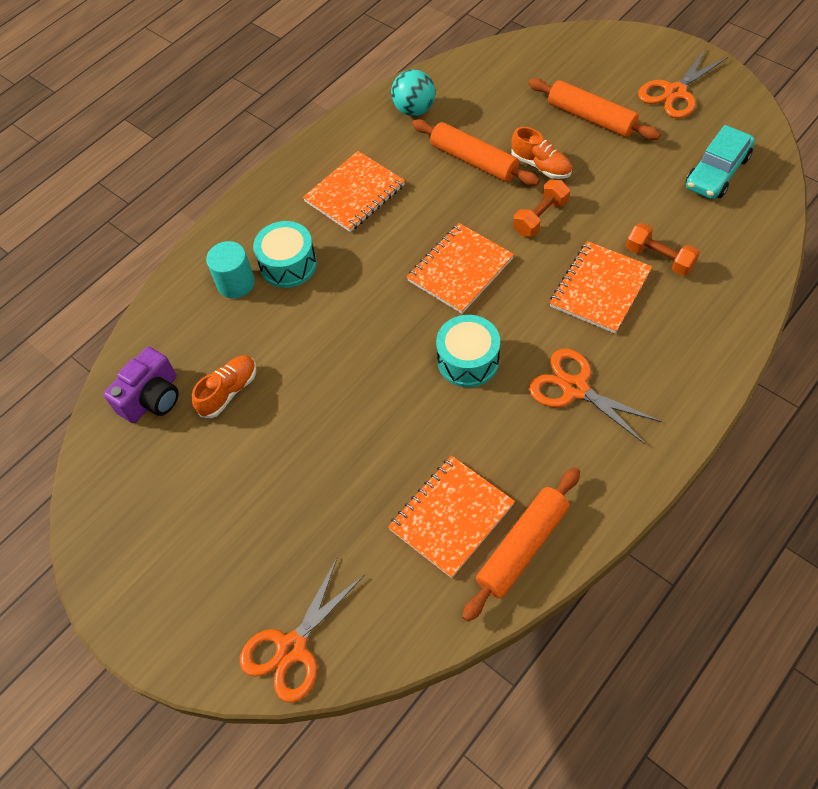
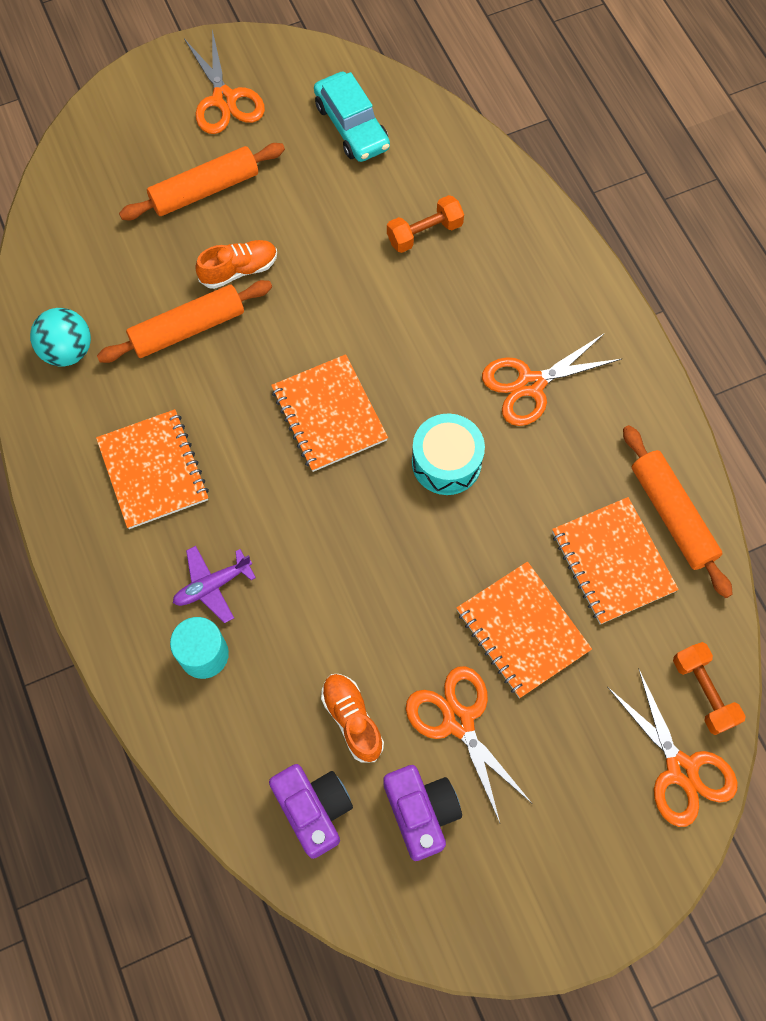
camera: 70 degrees left, 10 degrees up
(177, 467) = (421, 812): none -> purple camera
(259, 461) = (458, 721): none -> orange scissors
(288, 264) = (212, 585): turquoise drum -> purple plane
(540, 217) = (308, 306): orange dumbbell -> orange dumbbell (703, 691)
(600, 289) = (430, 302): orange notebook -> orange notebook (522, 630)

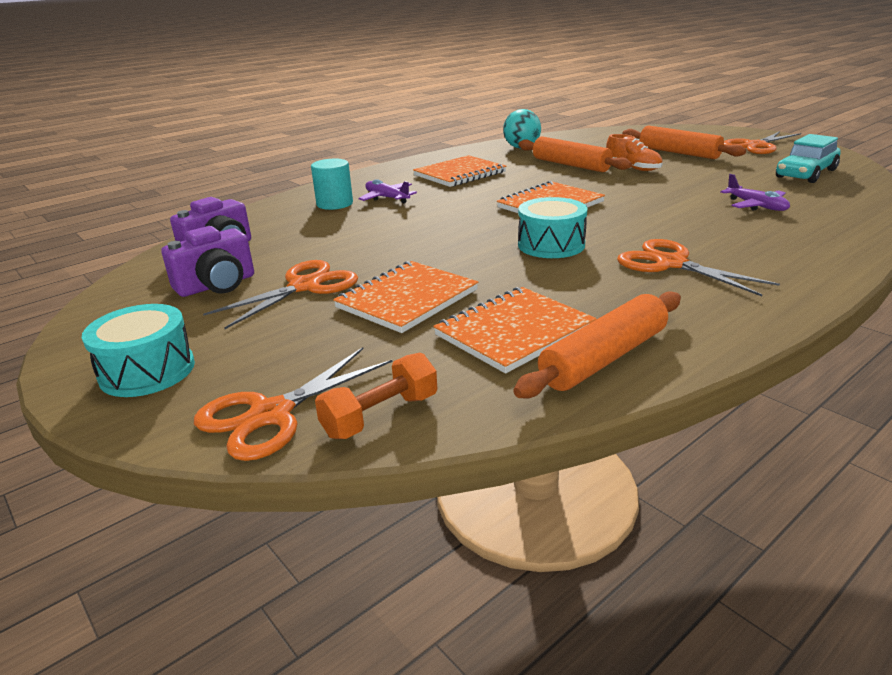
camera: 75 degrees right, 40 degrees down
(352, 719) = (297, 250): orange shoe -> none
(424, 233) = (756, 206): orange dumbbell -> purple plane
(586, 871) = (147, 371): none -> turquoise drum

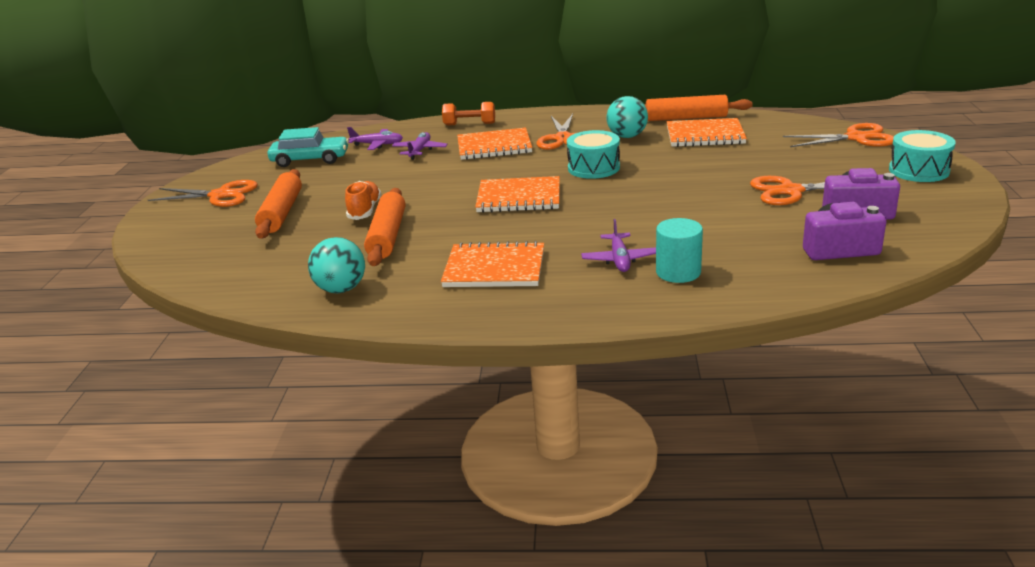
camera: 135 degrees left, 0 degrees up
(381, 416) = (807, 126): orange dumbbell -> orange dumbbell (469, 124)
(407, 299) = (735, 164): orange notebook -> orange notebook (494, 146)
(608, 293) = (627, 136): none -> turquoise ball
(813, 198) = (377, 144): none -> purple plane

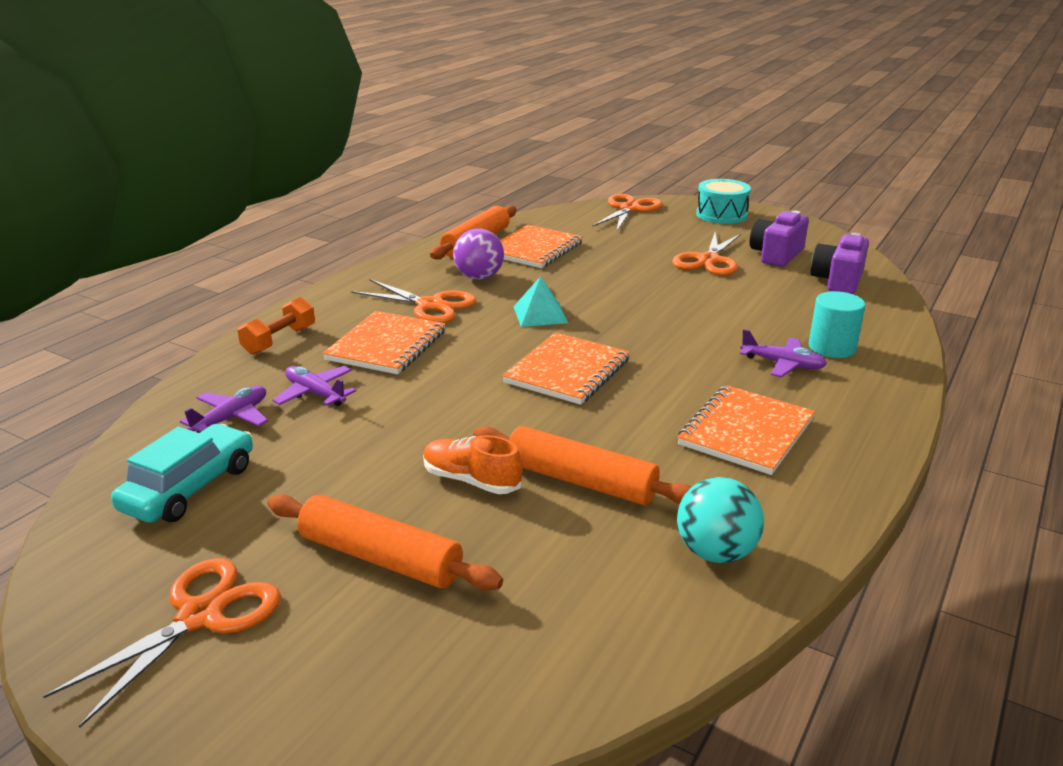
camera: 65 degrees left, 0 degrees up
(593, 168) = (540, 314): turquoise drum -> turquoise pyramid
(627, 136) = (479, 277): turquoise ball -> purple ball

